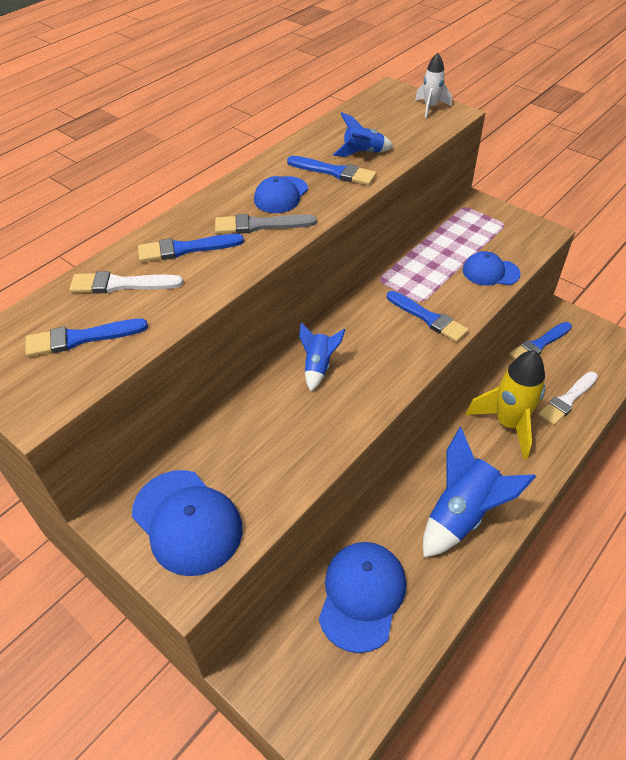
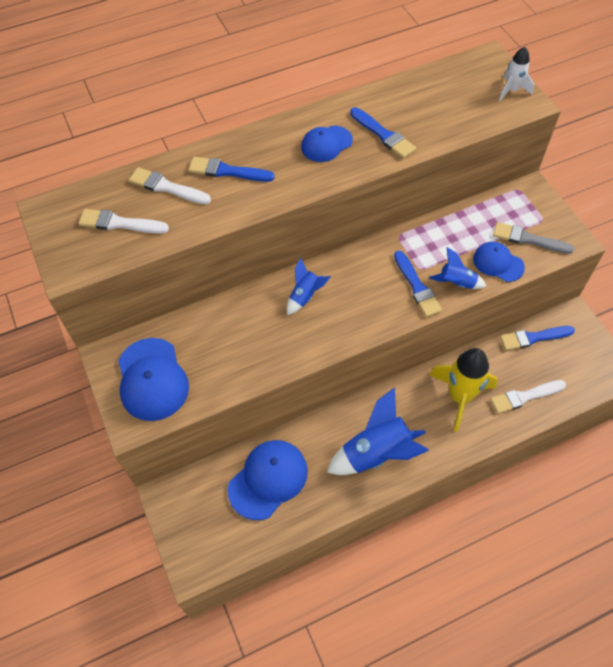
camera: 25 degrees right, 10 degrees up
(81, 338) = (119, 223): blue brush -> white brush
(260, 225) = (294, 168): grey brush -> grey brush (528, 239)
(362, 153) = (419, 122): blue rocket -> blue rocket (456, 283)

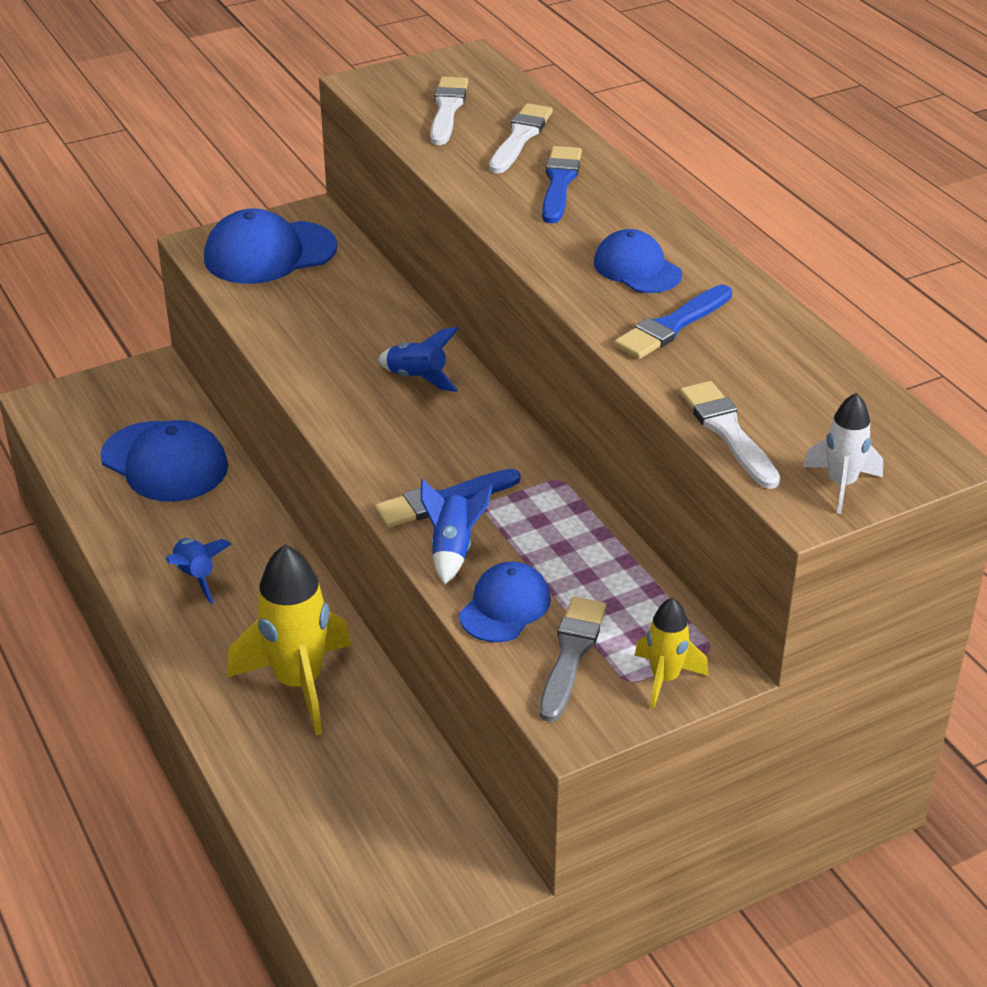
camera: 85 degrees right, 20 degrees down
(376, 453) = (196, 577): blue rocket -> blue rocket, size x0.53
(524, 397) = (294, 777): white brush -> white brush (727, 431)
(533, 338) = (433, 802): blue brush -> none
(540, 207) = (665, 679): none -> yellow rocket

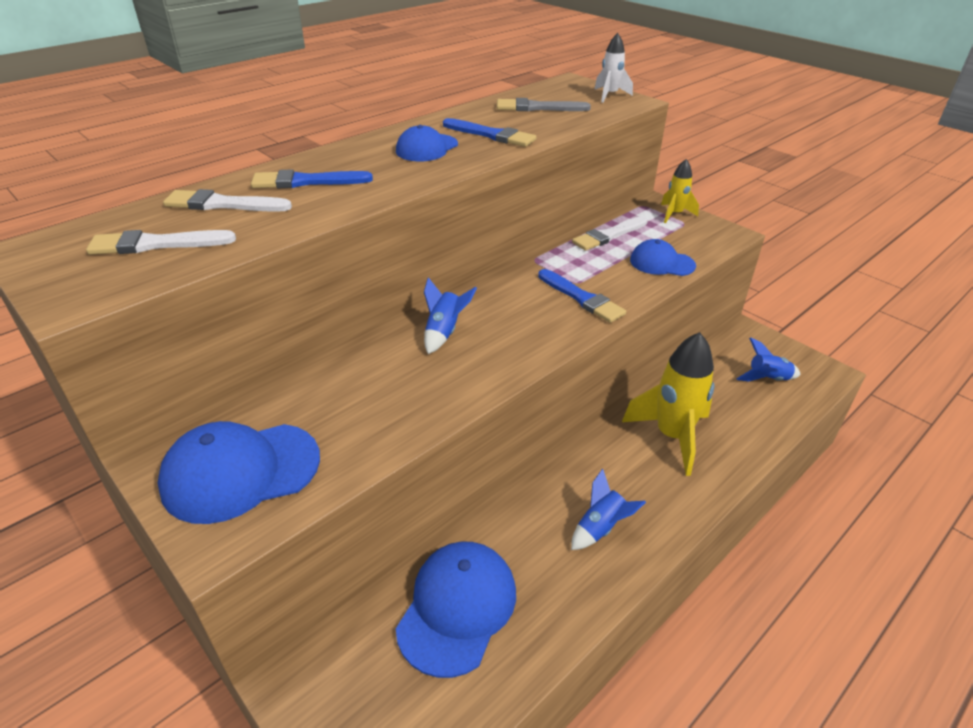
camera: 105 degrees left, 0 degrees up
(269, 253) = (240, 472): blue cap -> blue cap turned 105 degrees clockwise
(453, 549) = (626, 287): blue rocket -> blue rocket (767, 379)
(571, 654) = (680, 239): grey brush -> grey brush (537, 108)
(727, 431) = (588, 117): white brush -> white brush (608, 235)

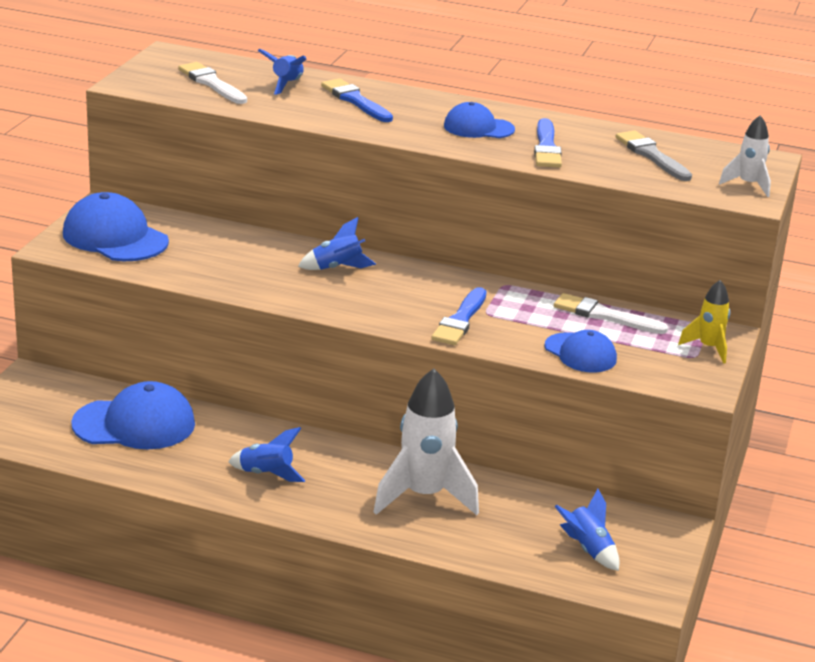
camera: 60 degrees right, 10 degrees down
(222, 204) = (287, 85): white brush -> blue rocket
(661, 263) = (580, 353): blue cap -> blue cap turned 150 degrees clockwise
(671, 436) = (424, 496): yellow rocket -> white rocket

